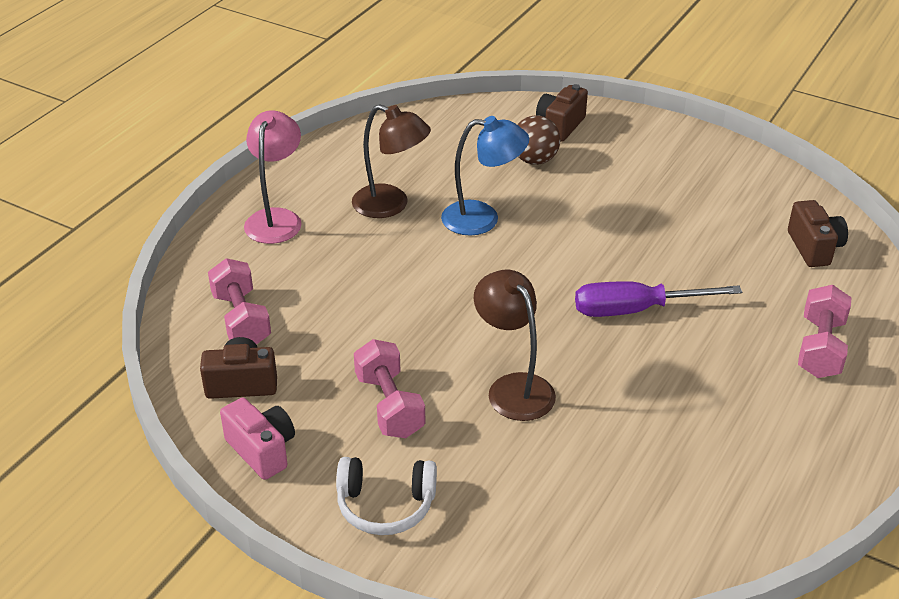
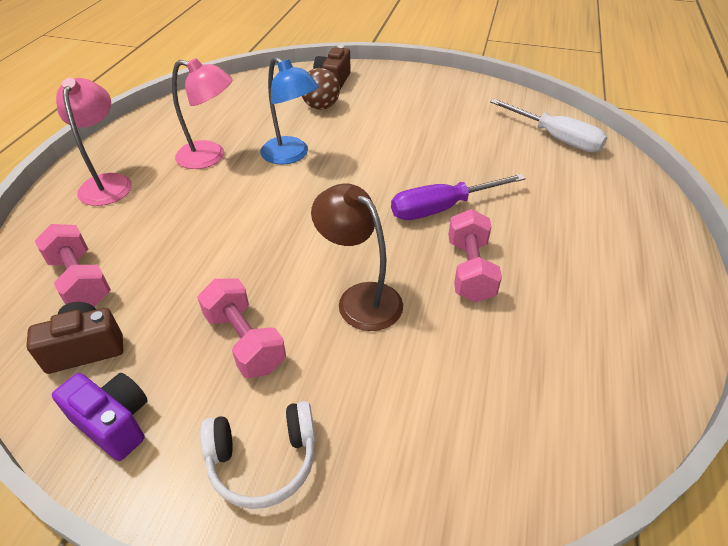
camera: 15 degrees left, 5 degrees up
(262, 450) = (114, 423): pink camera -> purple camera
(391, 205) = (210, 157): brown lamp -> pink lamp
(482, 218) = (291, 155): blue lamp -> blue lamp turned 60 degrees clockwise
(814, 248) = (556, 138): brown camera -> white screwdriver
(820, 348) = (600, 213): pink dumbbell -> pink dumbbell (470, 270)

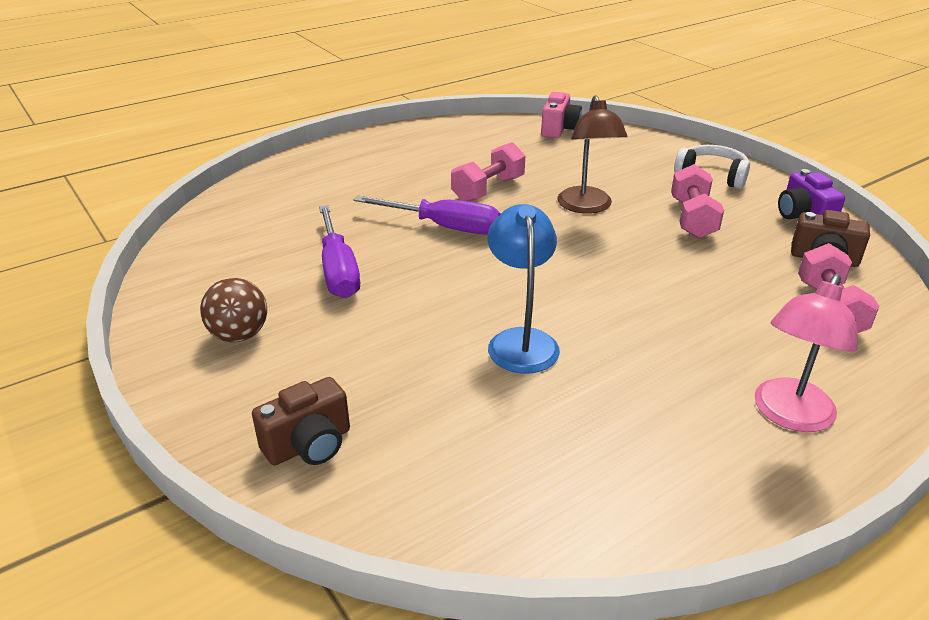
camera: 140 degrees left, 10 degrees down
(210, 157) = (625, 390): pink lamp -> none
(321, 107) = (396, 398): brown ball -> brown ball (239, 335)
(450, 144) = (338, 270): none -> purple screwdriver
(553, 457) = (559, 129): none -> pink camera
(556, 138) = (237, 230): white screwdriver -> none

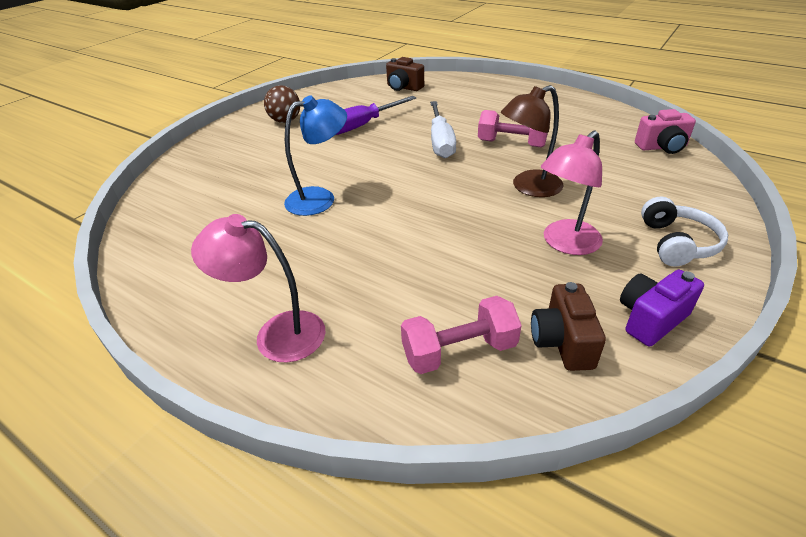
camera: 70 degrees right, 5 degrees up
(309, 445) = (204, 162): brown camera -> brown camera (403, 87)
(444, 227) = (441, 142): purple screwdriver -> white screwdriver
(692, 219) = (565, 243): pink dumbbell -> pink lamp

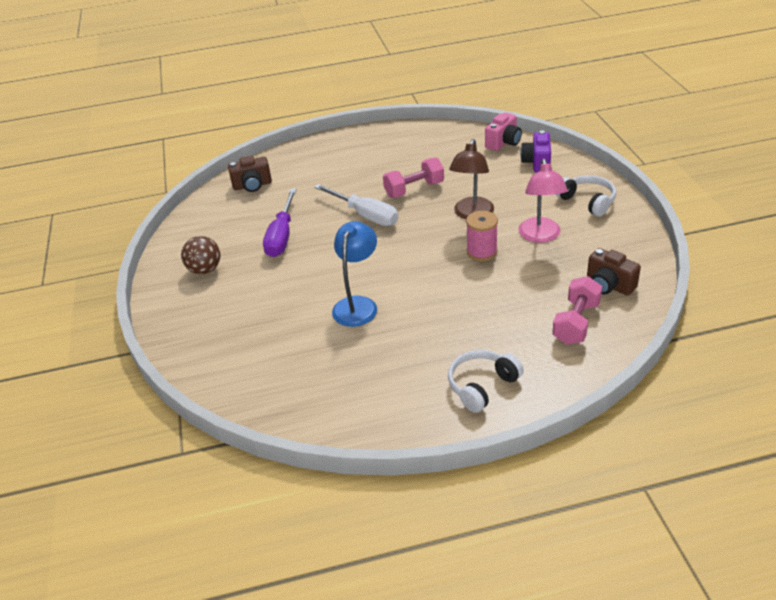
camera: 45 degrees left, 0 degrees up
(277, 334) = (482, 386): pink lamp -> white headphones
(483, 222) = (482, 252): none -> pink spool
(650, 319) = (626, 248): purple camera -> purple camera (537, 162)

